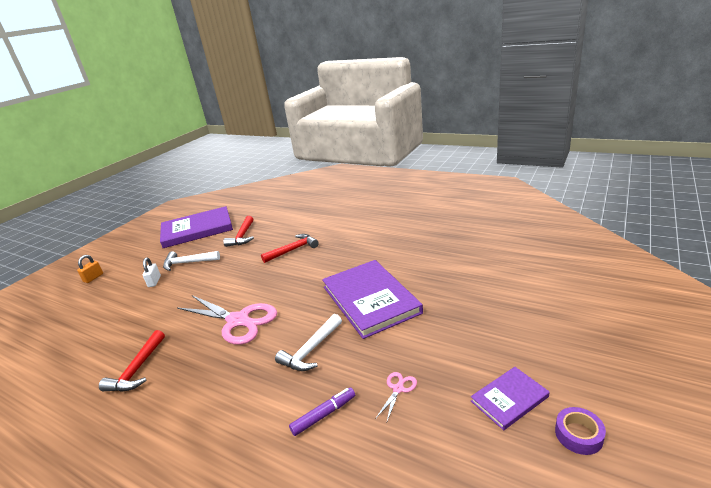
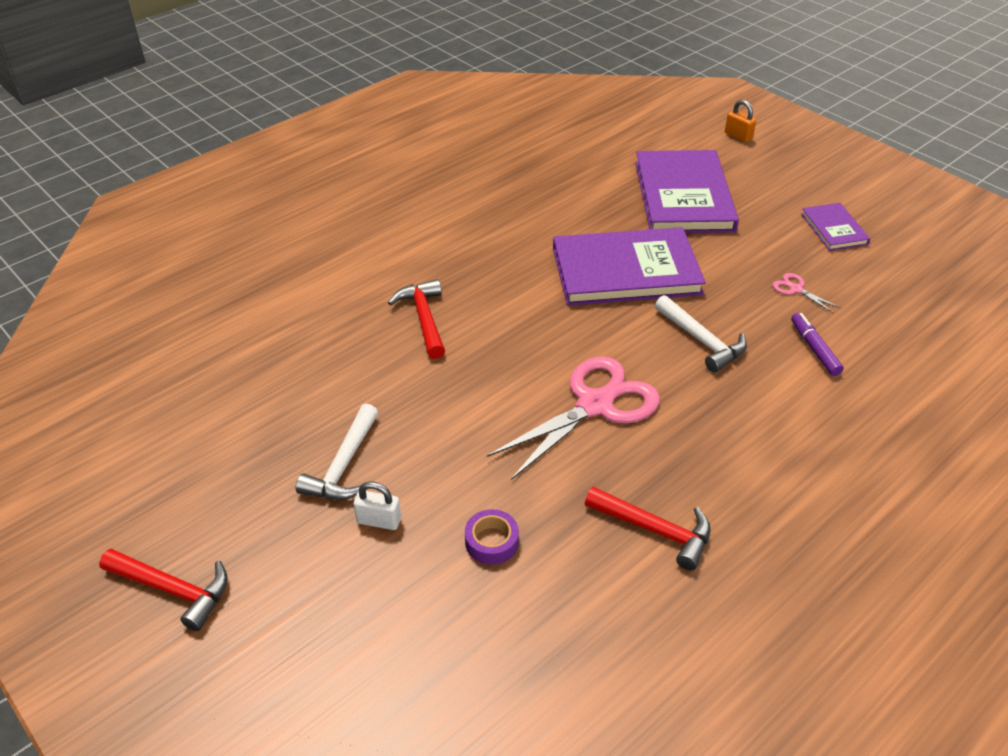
camera: 75 degrees left, 15 degrees up
(93, 278) = (262, 646): orange padlock -> orange padlock (738, 136)
(197, 229) = (189, 448): purple book -> purple book (683, 196)
(242, 236) = (303, 377): red hammer -> red hammer (173, 589)
(578, 435) = (883, 211): purple tape -> purple tape (491, 542)

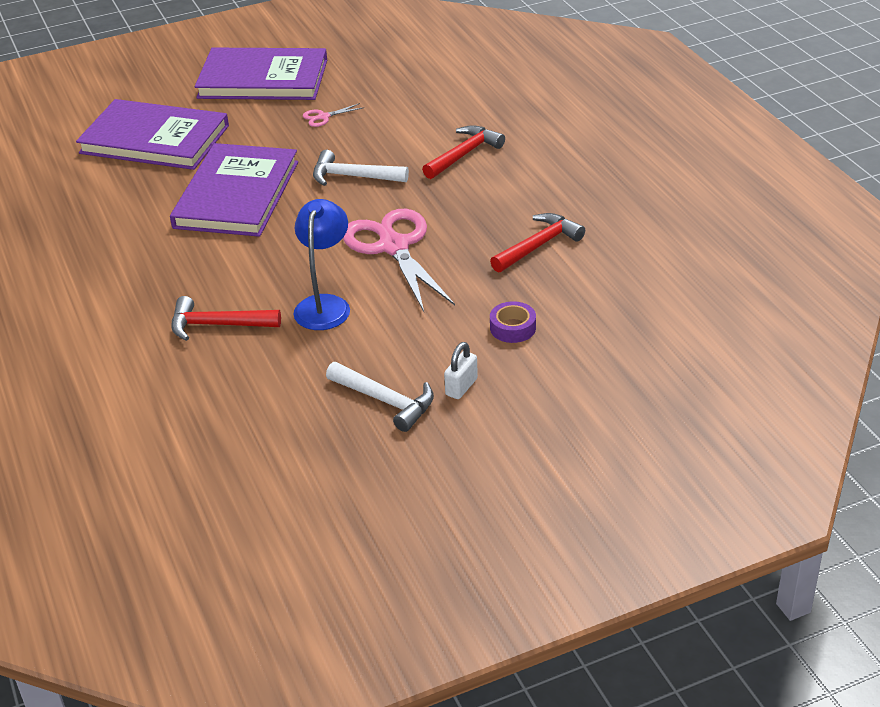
camera: 70 degrees left, 5 degrees down
(173, 589) = (481, 523): red hammer -> red hammer (464, 154)
(478, 380) = (325, 305): none -> blue lamp
(702, 341) = (353, 177): white hammer -> white hammer turned 150 degrees counterclockwise
(738, 136) = (90, 88): orange padlock -> none
(814, 349) = (396, 128): purple marker -> none
(834, 229) = (263, 79): purple book -> purple book, size x2.04

